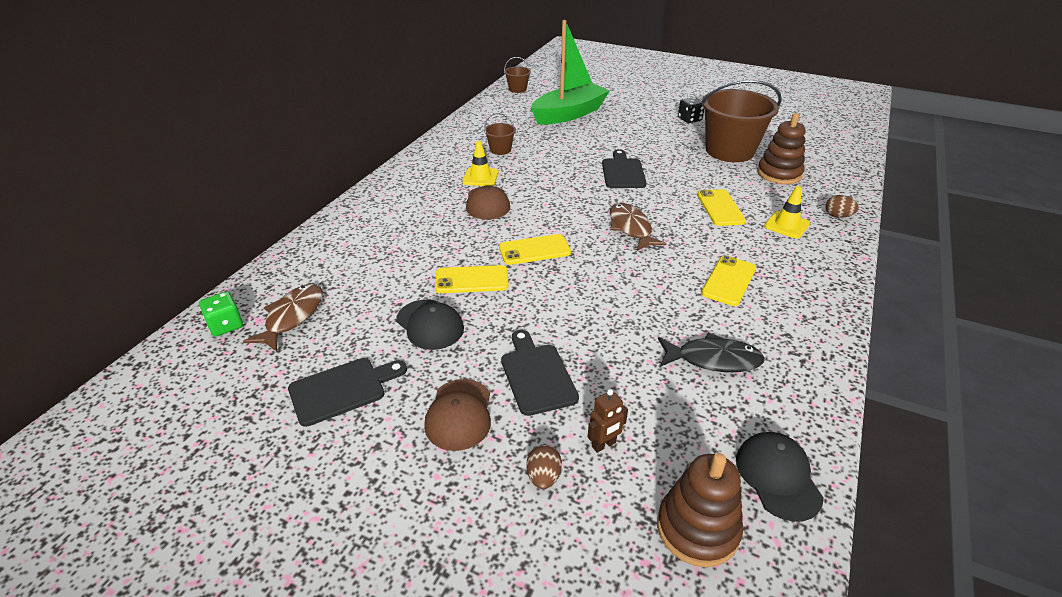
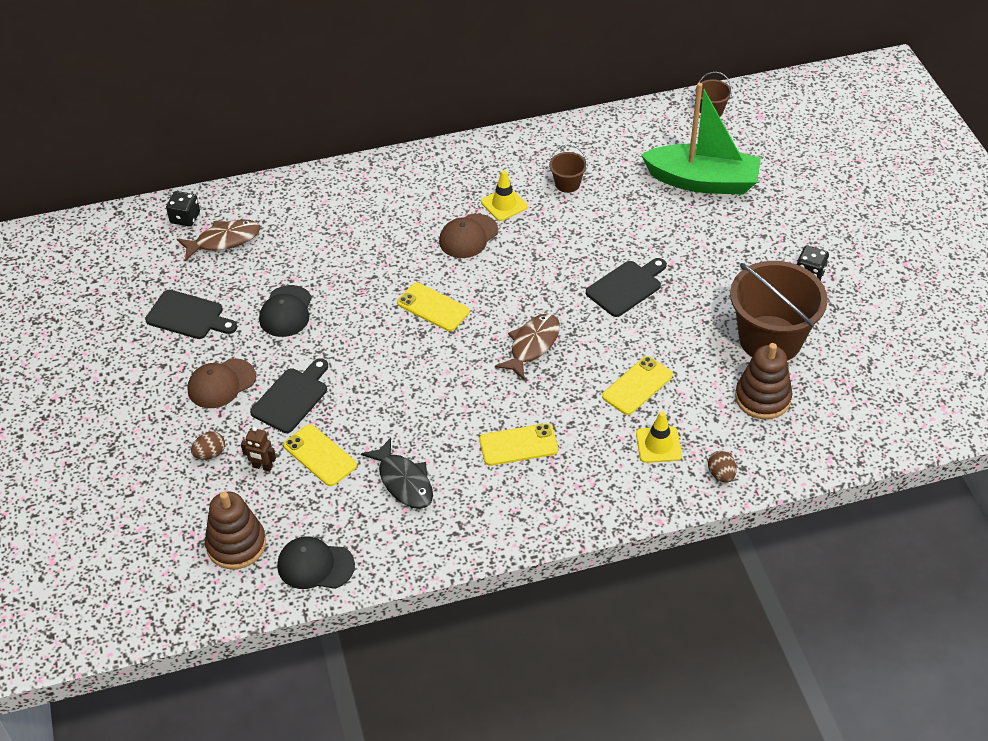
camera: 50 degrees right, 10 degrees up
(226, 325) = (185, 218): green dice -> black dice
(471, 280) = (357, 298): yellow phone -> yellow phone (320, 455)
(778, 477) = (315, 565): black cap -> black cap turned 120 degrees counterclockwise

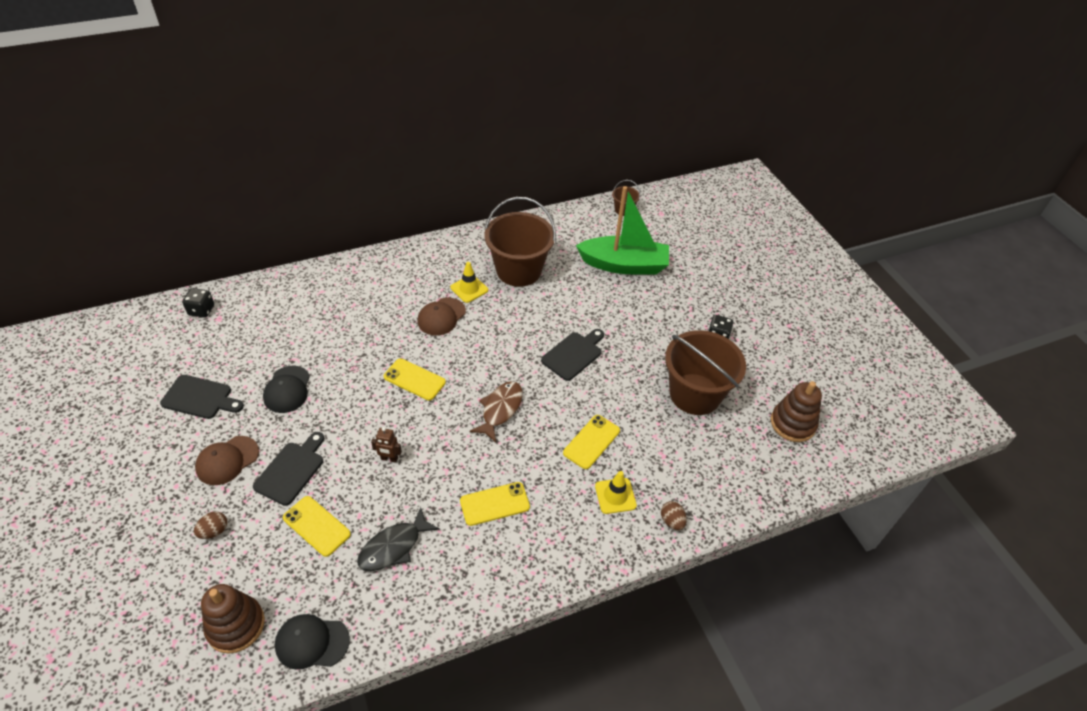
camera: 10 degrees left, 0 degrees up
(224, 240) = (234, 328): brown fish -> none
(262, 467) = (263, 541): brown robot -> brown robot (389, 458)
(404, 481) = (394, 547): black fish -> black fish turned 90 degrees clockwise
(567, 184) = (518, 270): brown bucket -> brown bucket, size x2.27
(762, 398) = (696, 447): brown stacking toy -> brown stacking toy (792, 423)

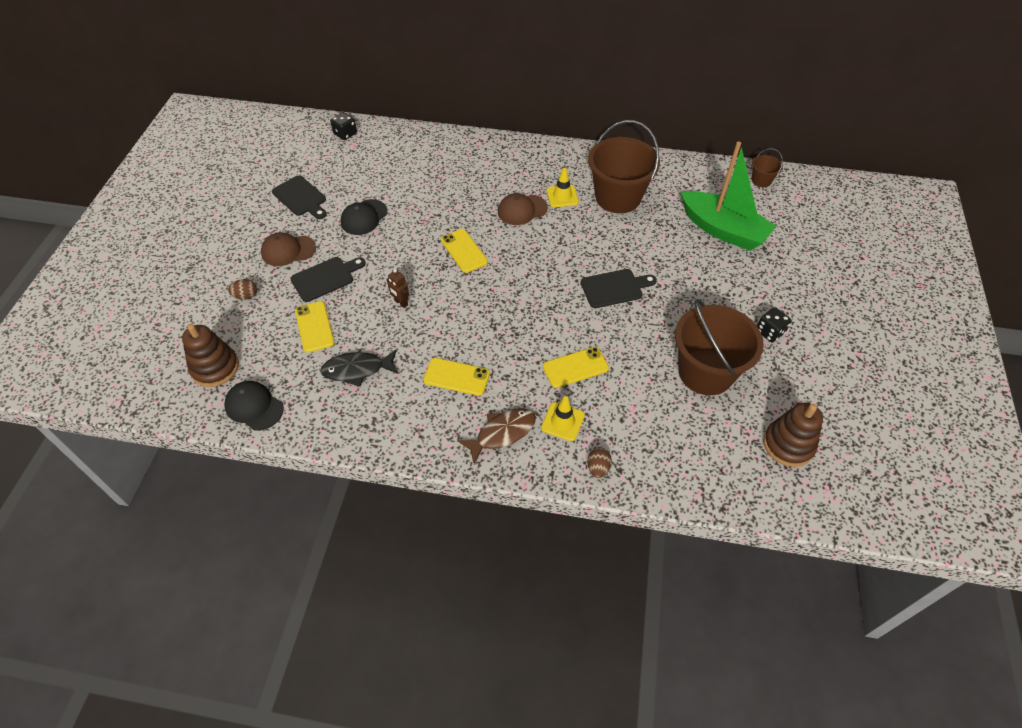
camera: 35 degrees right, 5 degrees up
(500, 409) = (516, 305): brown fish -> brown fish (502, 433)

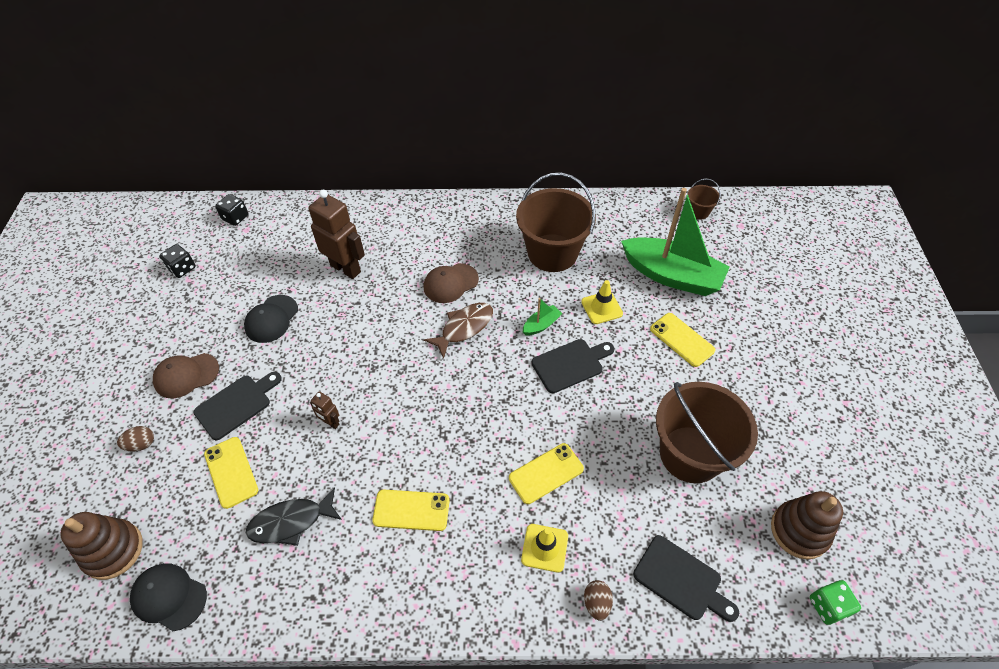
camera: 10 degrees left, 0 degrees up
(301, 197) = (193, 304): black cutting board -> black cutting board (681, 579)
(433, 186) = (346, 268): none -> brown robot
(464, 251) = (393, 344): yellow phone -> yellow phone (682, 339)
(502, 433) = (477, 577): brown fish -> brown fish (464, 328)
(562, 196) = (492, 260): yellow traffic cone -> yellow traffic cone (601, 308)
(595, 253) = (541, 325): none -> green boat
(769, 332) = (747, 392): black dice -> black dice (182, 268)
(798, 503) = (828, 606): none -> green dice

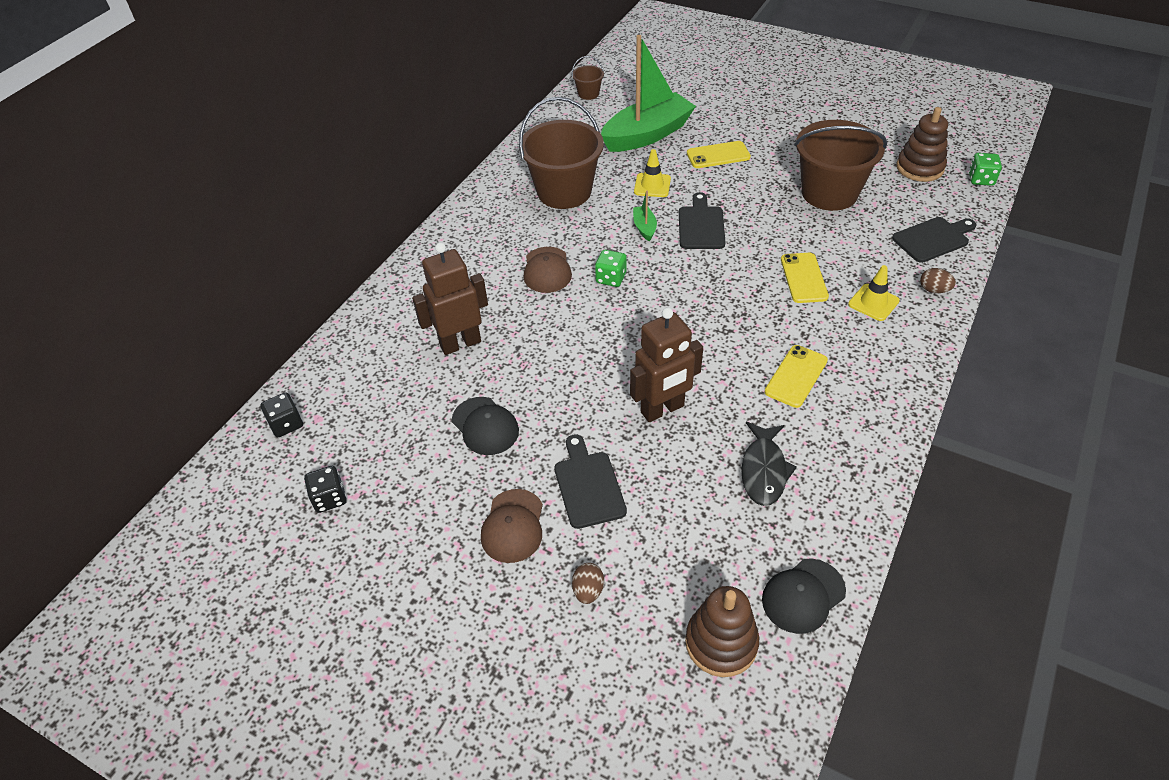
camera: 60 degrees left, 5 degrees down
(231, 472) = (676, 509): yellow phone -> none
(330, 423) = (662, 409): brown robot -> brown robot, size x2.14
(464, 328) = (611, 278): brown fish -> green dice

